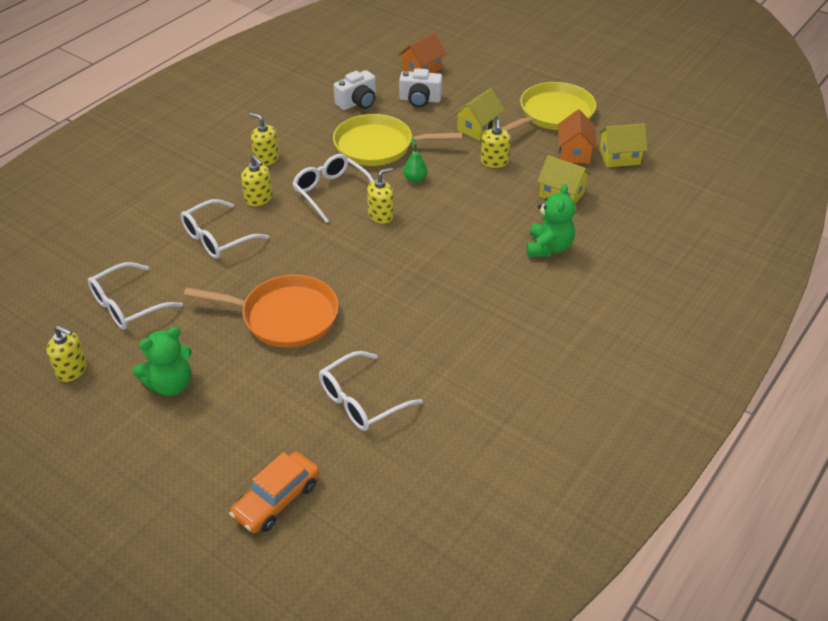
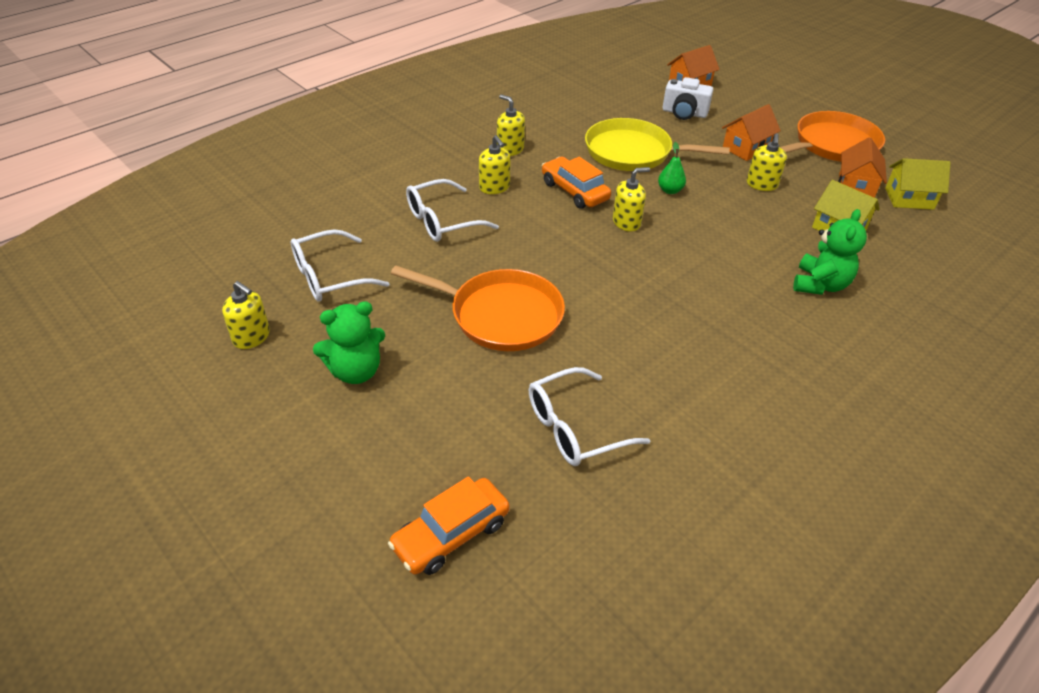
camera: 10 degrees right, 0 degrees up
(331, 192) = (574, 191): white glasses -> orange car
(358, 102) = (616, 108): white camera -> none
(478, 128) = (746, 148): yellow house -> orange house
(553, 114) = (832, 145): yellow pan -> orange pan

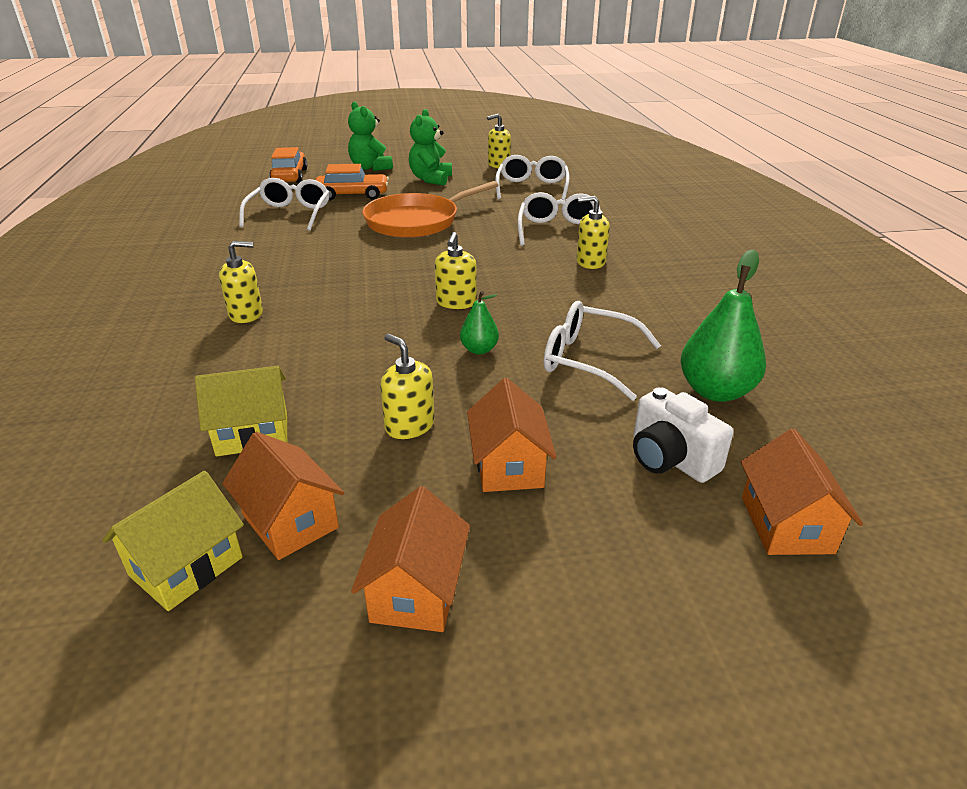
camera: 125 degrees right, 10 degrees down
(510, 149) = (661, 289): yellow soap dispenser -> yellow soap dispenser (246, 314)
(574, 191) = (541, 296): orange car -> orange car (352, 195)
(615, 112) = (715, 391): none -> green pear
(632, 152) = (588, 360): yellow pan -> white glasses
(684, 113) = (670, 458): white camera -> white camera turned 90 degrees counterclockwise
(820, 285) = (216, 362): green teddy bear -> green teddy bear (370, 168)
(832, 145) = (416, 591): orange pan -> orange house

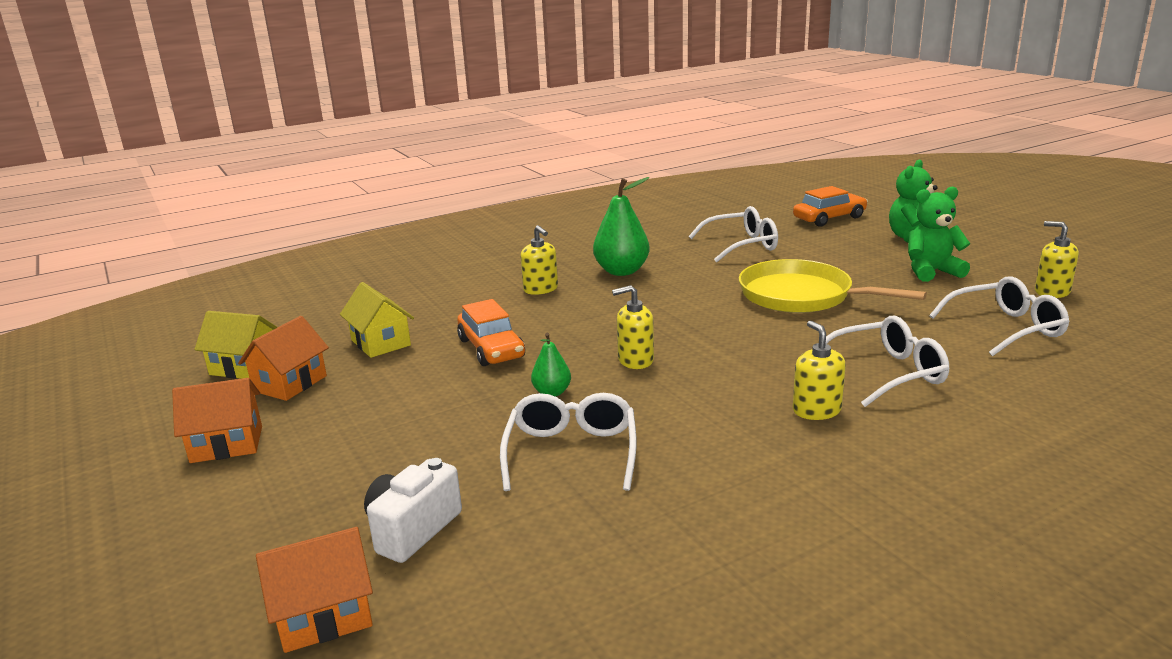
camera: 70 degrees right, 10 degrees down
(352, 195) = (825, 253): orange car -> orange car (491, 348)
(409, 425) = (414, 393): yellow soap dispenser -> none
(416, 221) = (801, 296): orange pan -> yellow pan
(508, 466) = (374, 447): orange house -> none
(715, 391) = (556, 544): green pear -> green pear (621, 271)

